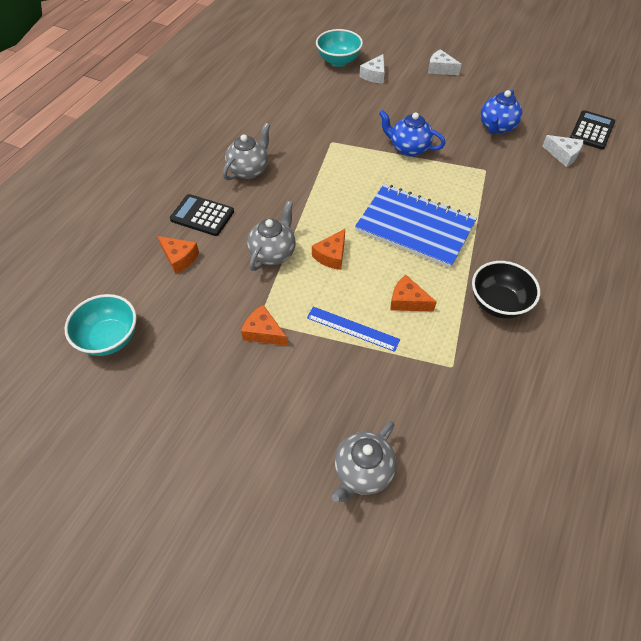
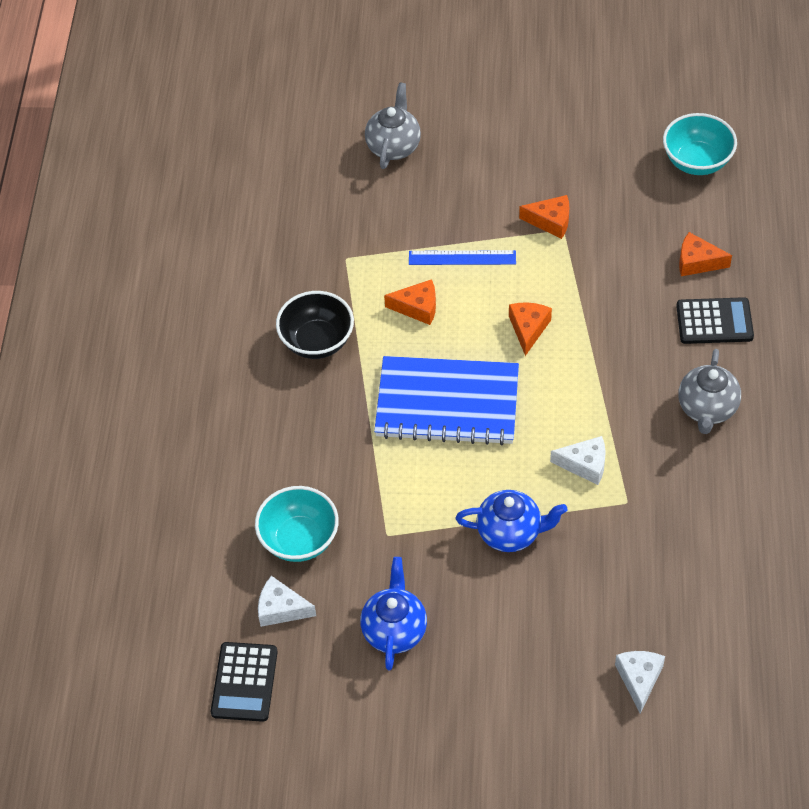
camera: 160 degrees right, 0 degrees up
(273, 253) = (597, 307): grey teapot -> none
(338, 61) = (720, 693): turquoise bowl -> turquoise bowl (299, 539)
(440, 69) = (534, 744): white cheese -> white cheese (585, 464)

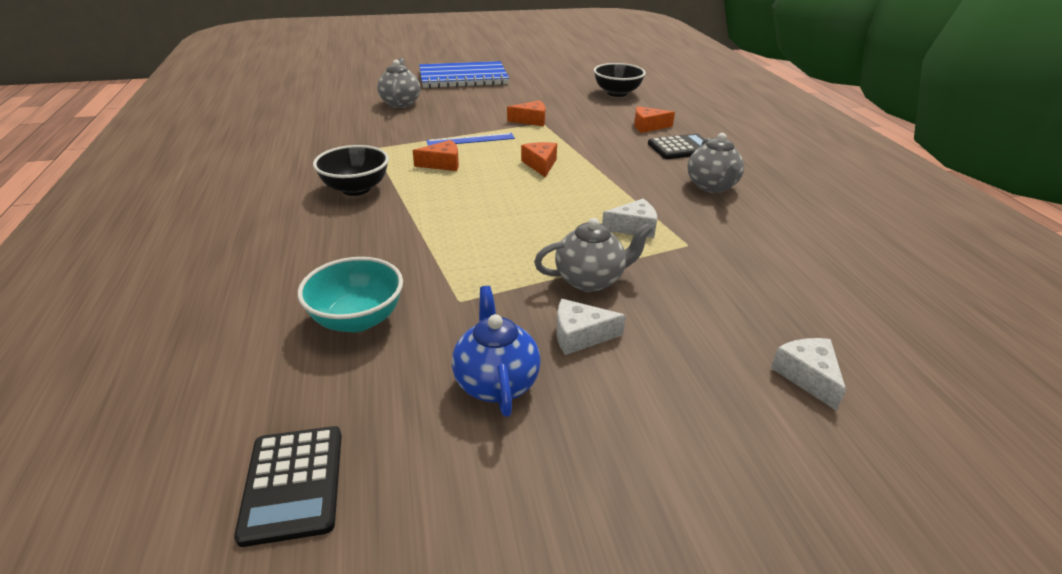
camera: 20 degrees left, 20 degrees down
(281, 609) = (342, 387): white cheese -> white cheese (580, 335)
(447, 403) = (489, 208): blue notebook -> blue notebook (463, 78)
(510, 532) = (590, 280): blue teapot -> grey teapot
(696, 161) = (617, 93): turquoise bowl -> black bowl

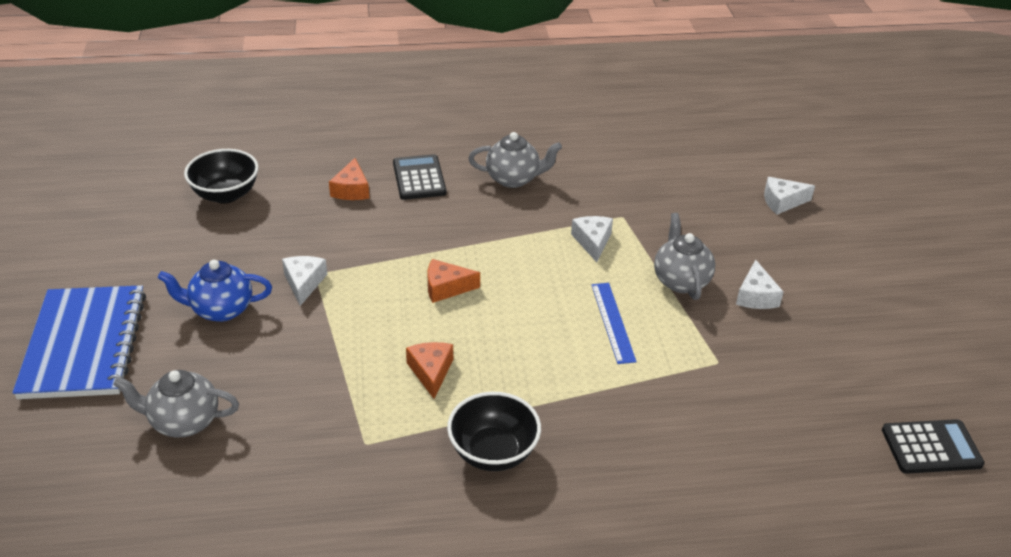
camera: 85 degrees left, 5 degrees up
(357, 319) = (753, 429): turquoise bowl -> none
(470, 139) = (357, 344): blue ruler -> blue ruler (612, 322)
(496, 382) = (815, 345): blue teapot -> blue teapot (221, 310)
(531, 120) = (304, 283): orange cheese -> white cheese

